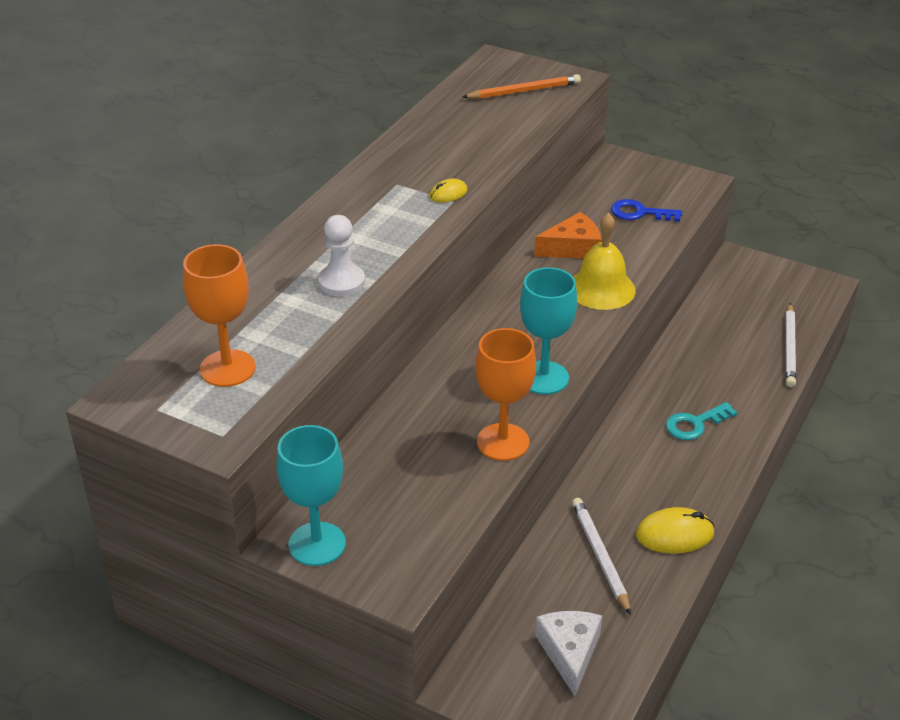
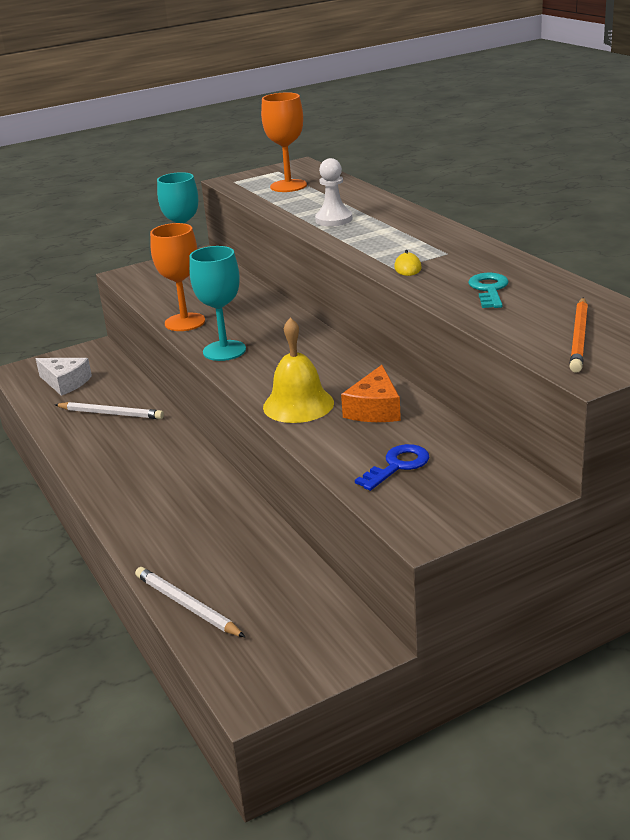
camera: 125 degrees right, 10 degrees down
(674, 534) = (85, 448): yellow mouse -> none
(695, 424) = (166, 500): turquoise key -> turquoise key (489, 289)

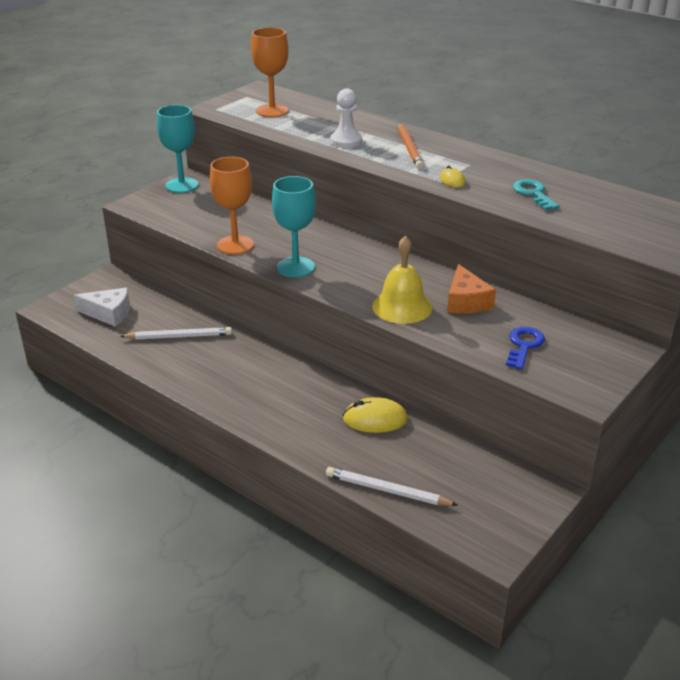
camera: 25 degrees left, 5 degrees up
(236, 529) = (375, 419): none -> yellow mouse
(579, 338) = (635, 227): orange pencil -> orange pencil (409, 148)

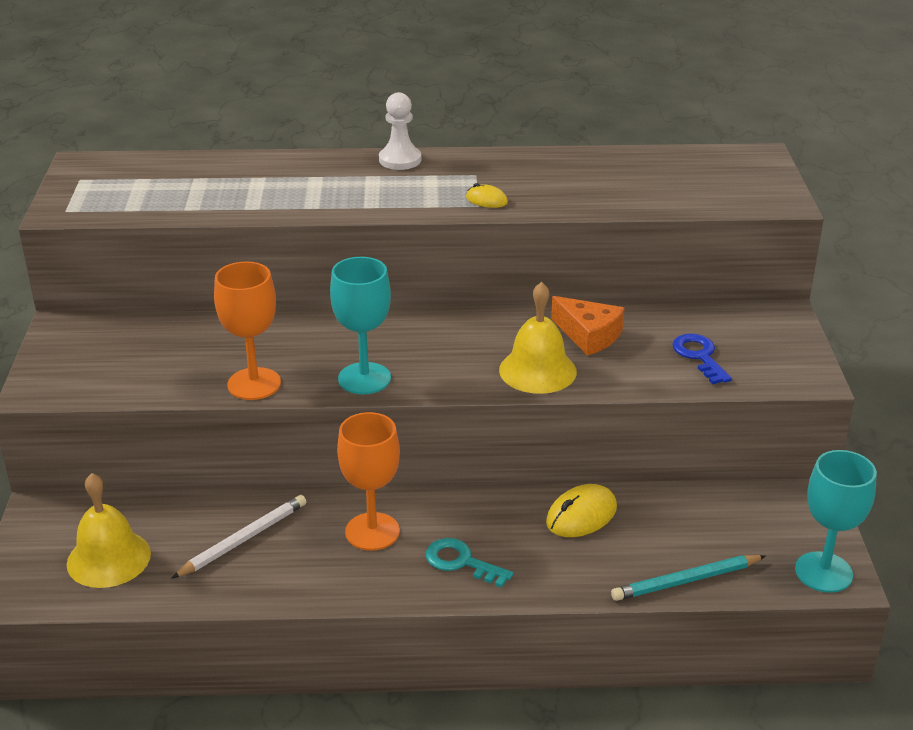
camera: 40 degrees left, 0 degrees up
(109, 313) = (108, 558): white cheese -> yellow bell
(182, 185) = (66, 337): turquoise goblet -> turquoise goblet (823, 572)
(272, 111) = (147, 187): orange goblet -> orange goblet (372, 531)
(346, 141) = (301, 195): white pawn -> white pawn (400, 160)
(387, 490) = (686, 581): white pencil -> turquoise pencil
(409, 148) = (385, 178): orange pencil -> none
(533, 193) = (583, 184): turquoise key -> turquoise key (461, 562)

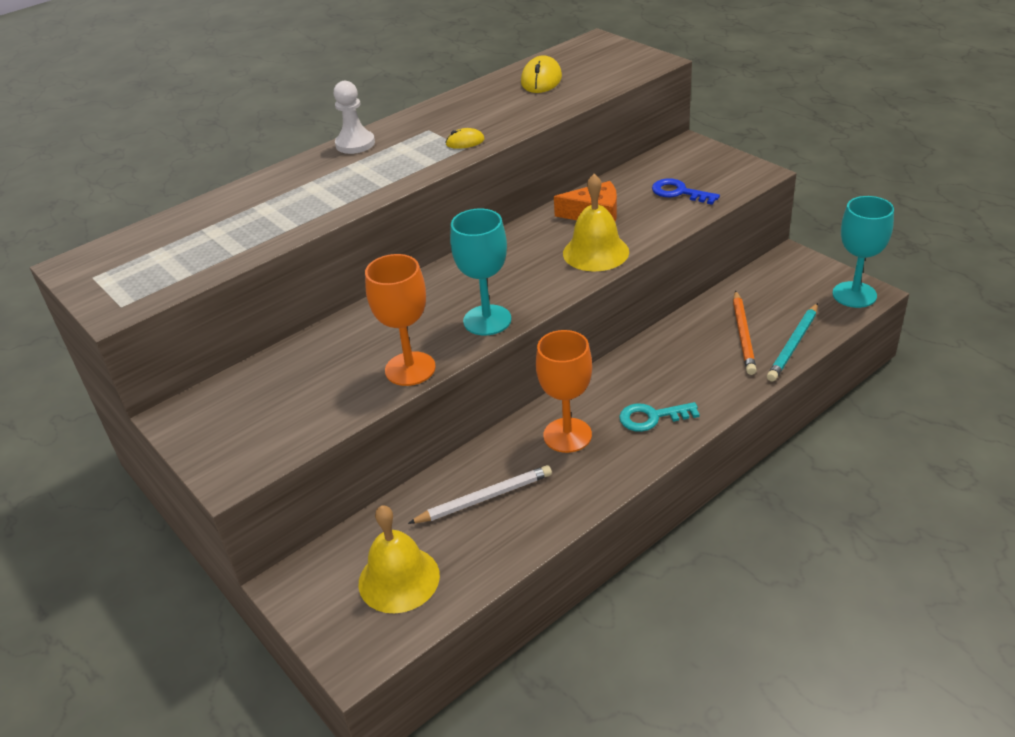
camera: 35 degrees left, 5 degrees up
(243, 539) = (484, 498): white pencil -> white pencil turned 60 degrees clockwise
(581, 515) = (683, 343): yellow mouse -> yellow mouse (541, 80)
(650, 542) = (743, 335): none -> orange pencil

